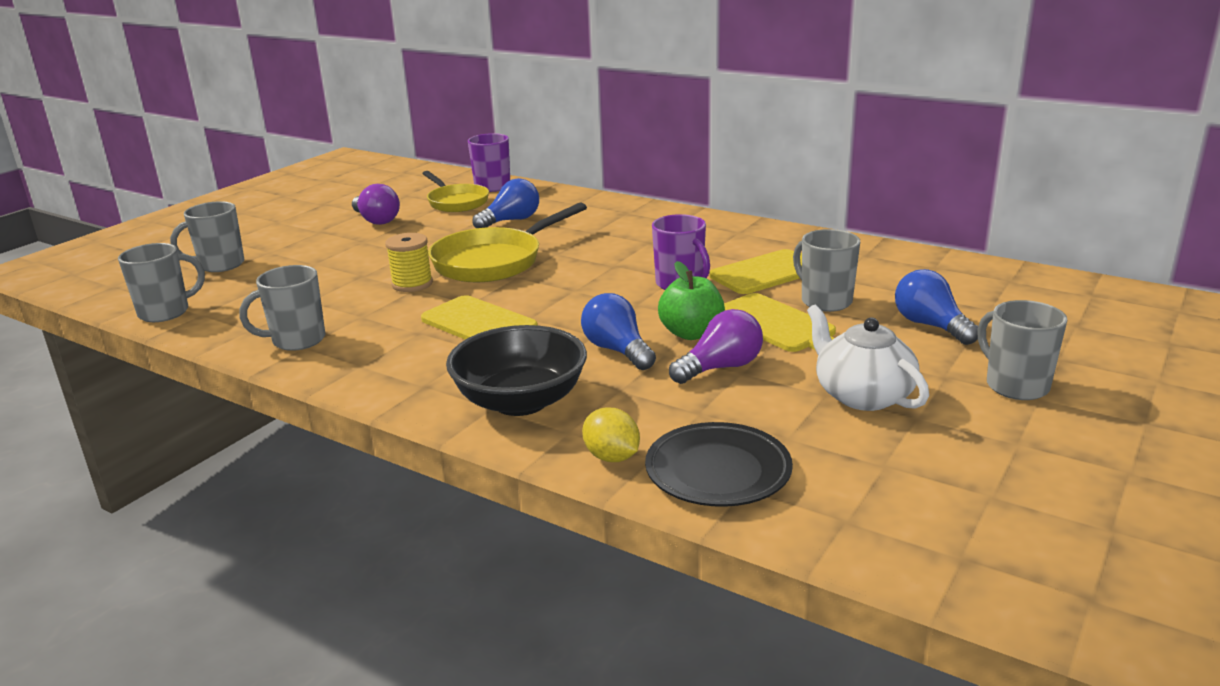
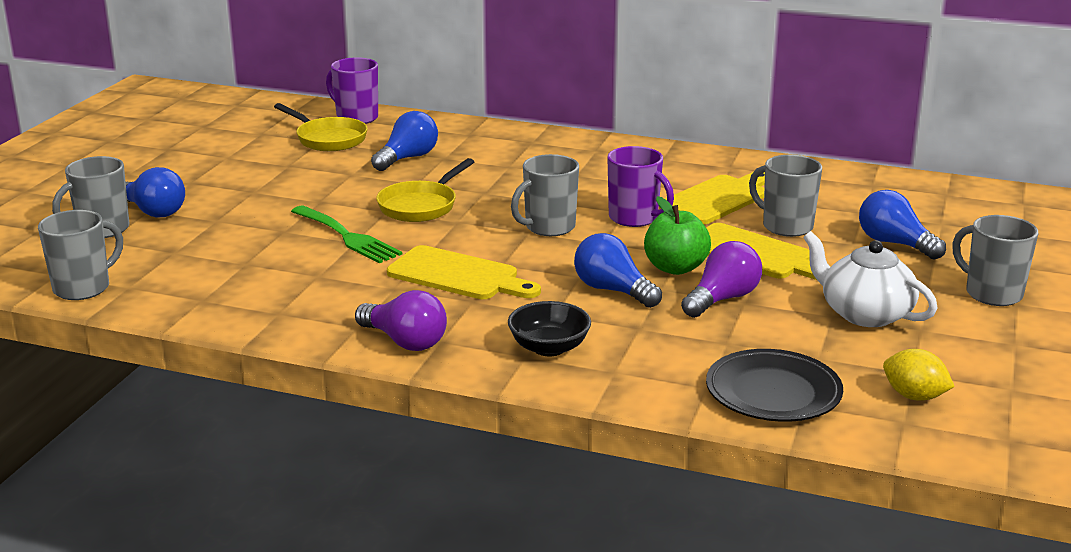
camera: 15 degrees left, 0 degrees up
(272, 253) = (153, 211): none -> blue light bulb
(297, 340) = (265, 307): grey mug -> grey mug (548, 227)
(376, 220) = (249, 166): purple light bulb -> purple light bulb (405, 341)
(412, 284) = (348, 237): yellow spool -> green fork
(494, 261) = (421, 206): yellow pan -> yellow pan, size x0.66
(520, 401) = (549, 348): black bowl -> black bowl, size x0.60
(612, 457) = (670, 390): yellow lemon -> yellow lemon (914, 396)

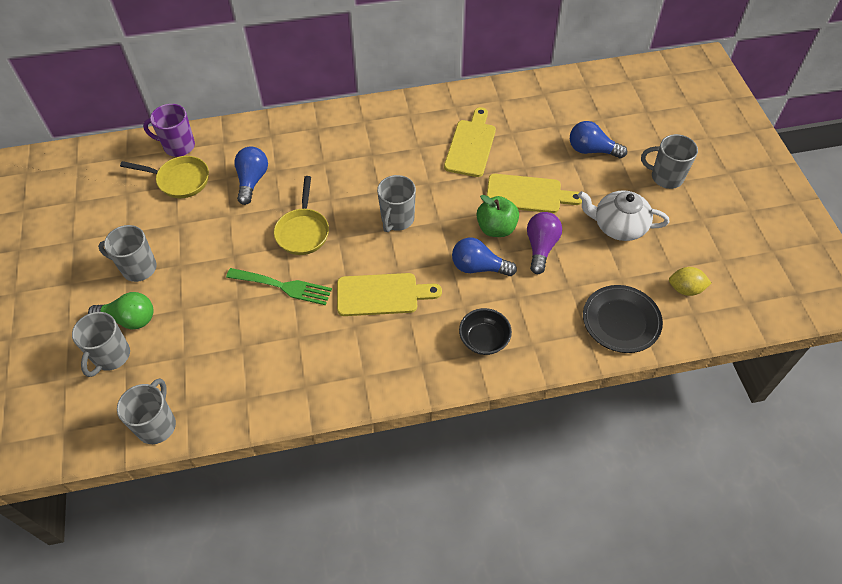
camera: 30 degrees left, 30 degrees up
(153, 211) = (129, 319): blue light bulb -> green light bulb
(405, 341) = (402, 375): purple light bulb -> none
(634, 218) = (439, 187): purple mug -> none
(786, 226) = (526, 158): grey mug -> grey mug (138, 268)

